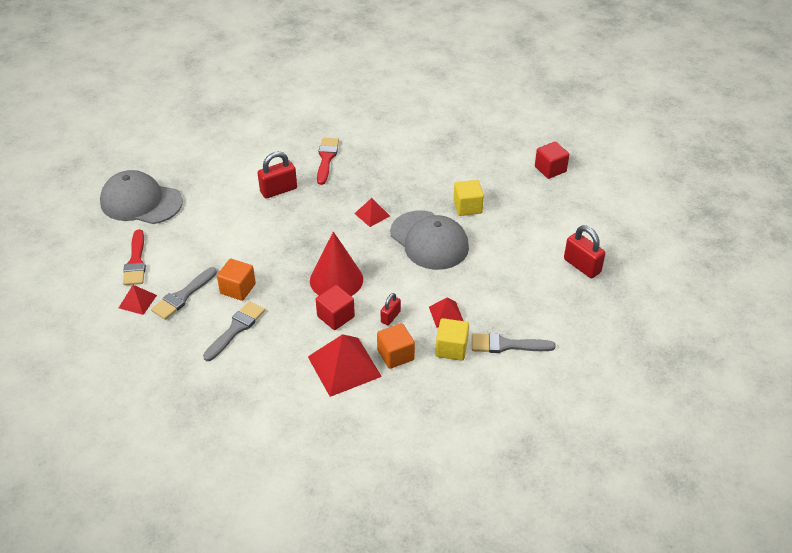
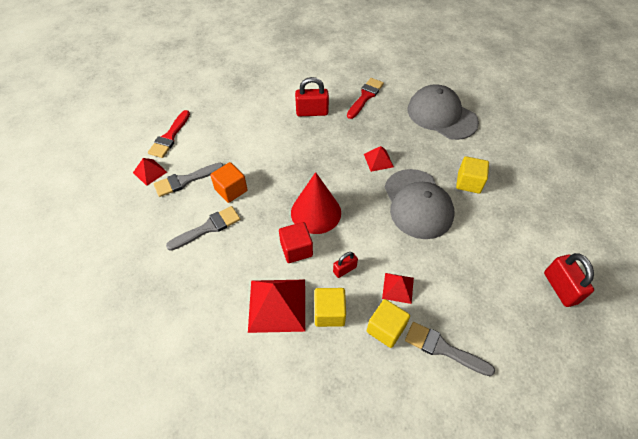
camera: 25 degrees right, 10 degrees up
(141, 202) = (203, 88): grey cap -> grey cap (441, 115)
(395, 355) = (329, 313): orange cube -> yellow cube
(550, 169) = (567, 171): red cube -> none

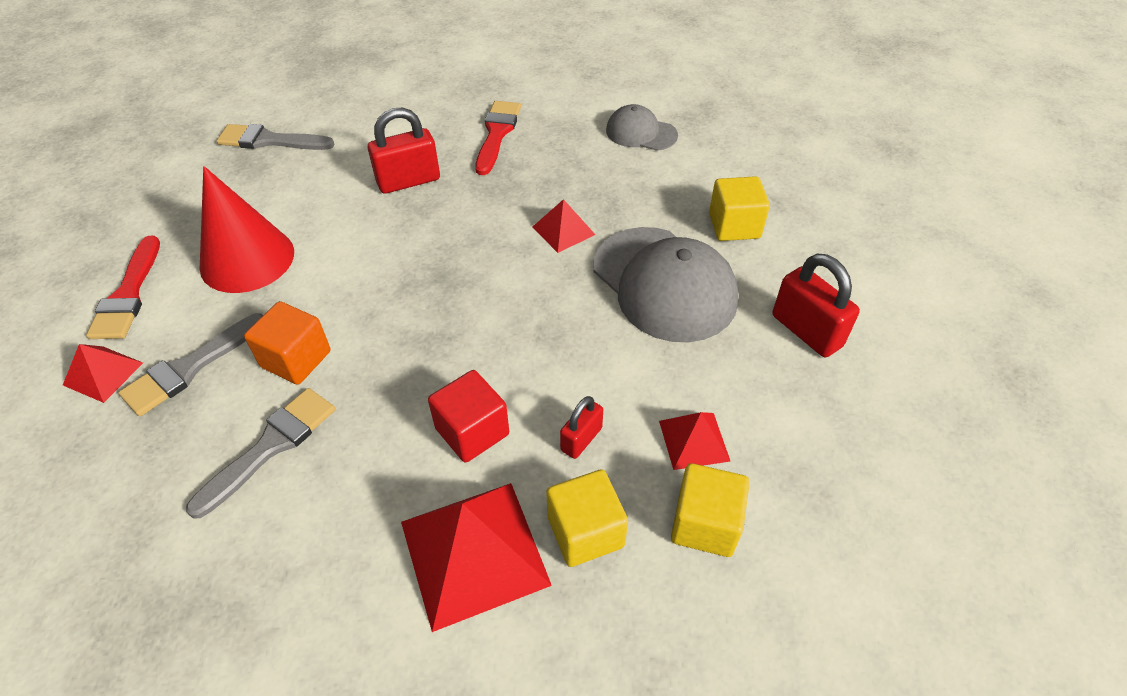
camera: 20 degrees left, 5 degrees down
(316, 212) = (484, 352): red cone -> red cone (247, 259)
(441, 115) = (641, 133): grey cap -> grey cap, size x0.55
(443, 348) = (823, 523): grey brush -> grey brush (269, 140)
(560, 288) = (960, 351): red padlock -> red padlock (806, 331)

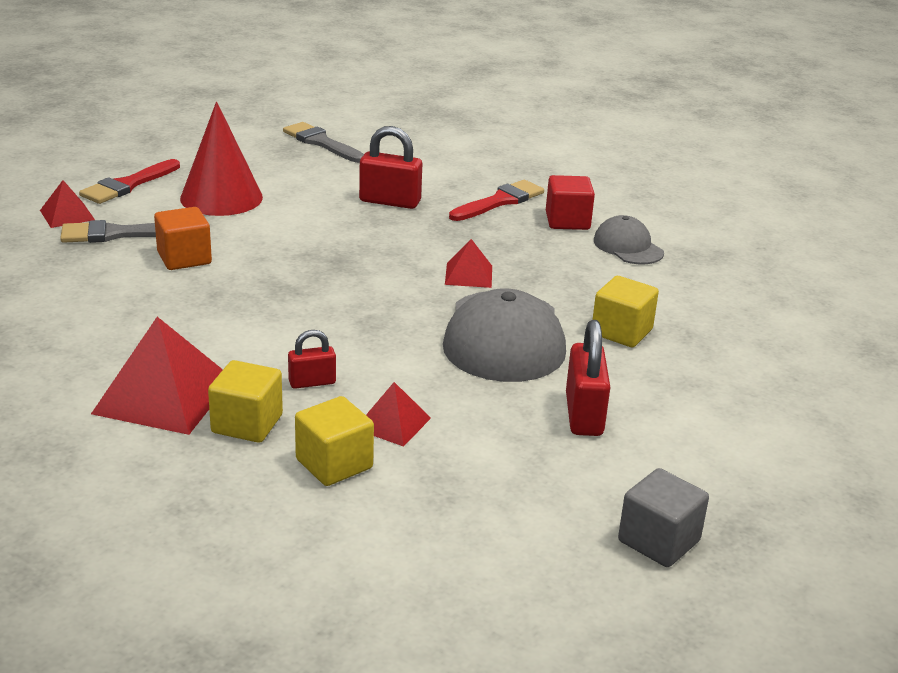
camera: 35 degrees right, 20 degrees down
(271, 446) = (114, 290): grey brush -> none
(472, 431) = (245, 343): red cube -> red cube (567, 221)
(989, 427) = (658, 541): none -> grey cube

